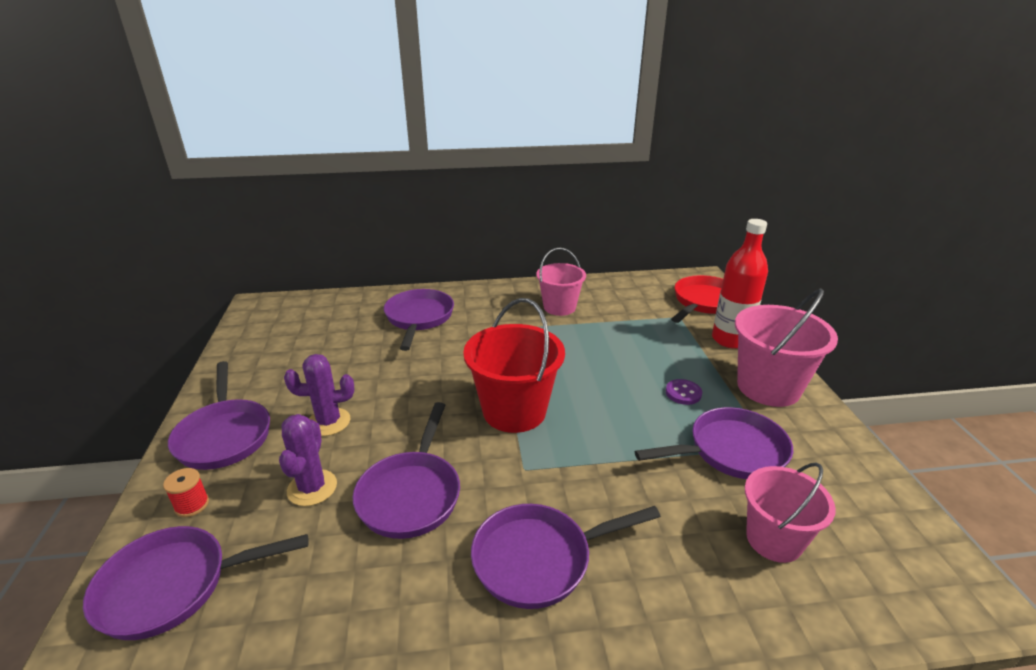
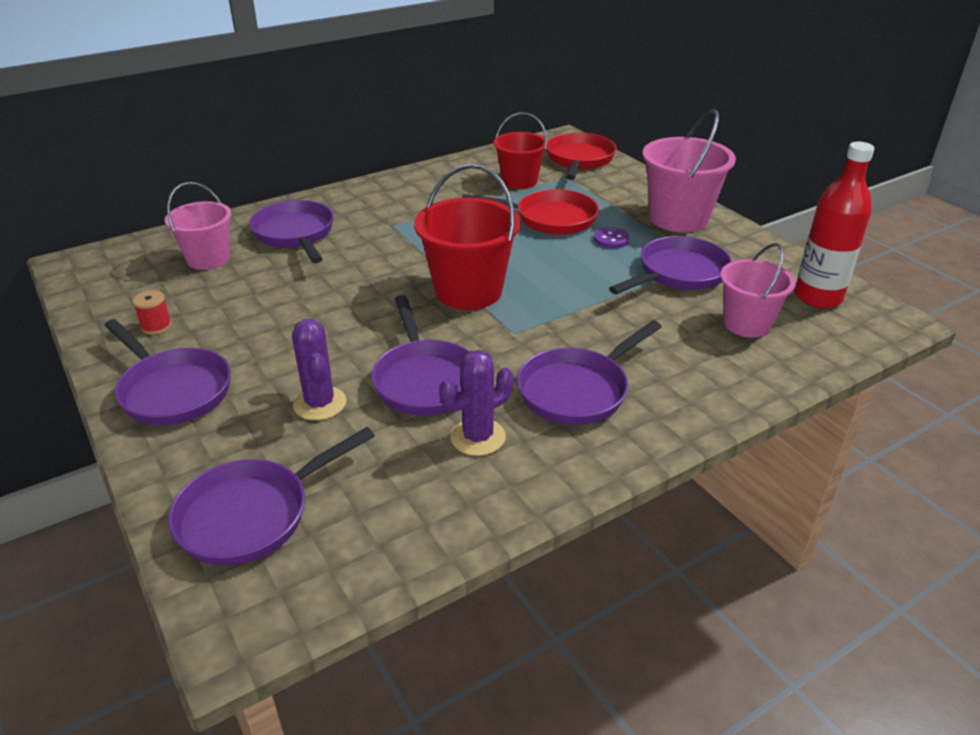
camera: 25 degrees left, 5 degrees up
(192, 505) = (201, 454): red spool -> red spool (156, 326)
(328, 422) = (283, 348): purple cactus -> purple cactus (478, 437)
(559, 307) = (441, 192): pink bucket -> pink bucket (208, 259)
(634, 311) = (519, 181): none -> red bucket
(638, 356) = (550, 218): none -> red pan
(730, 340) = (623, 187): red bottle -> red bottle (818, 297)

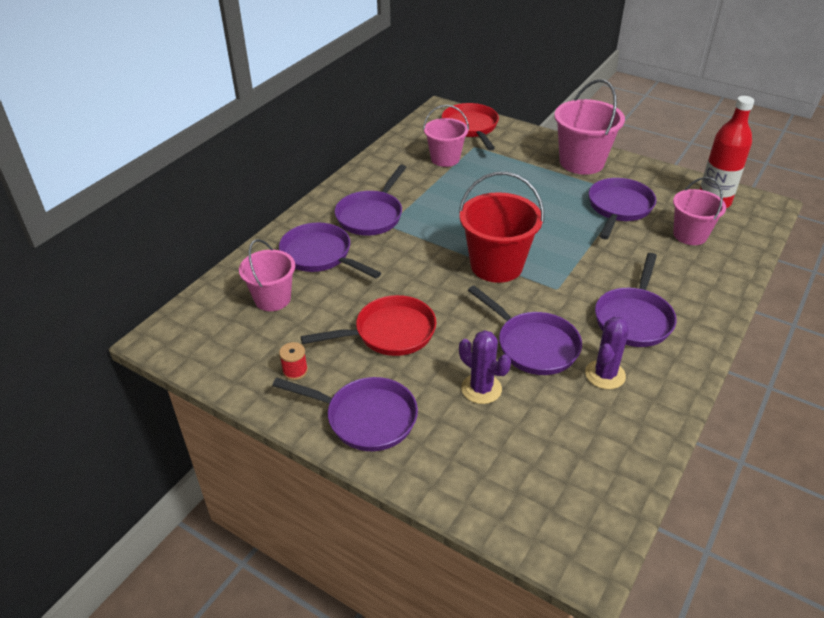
camera: 25 degrees left, 5 degrees up
(252, 514) = (518, 485): purple pan -> purple pan (371, 215)
(519, 181) = (445, 159): red bucket -> pink bucket
(550, 218) = (496, 186): red pan -> red pan (389, 333)
(611, 240) = (553, 193): purple button -> none

